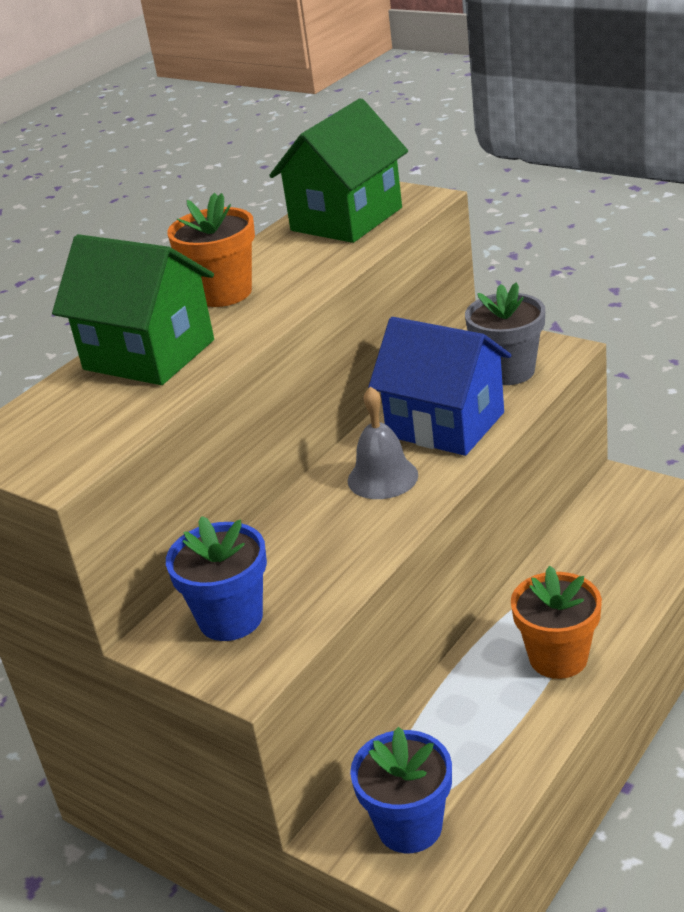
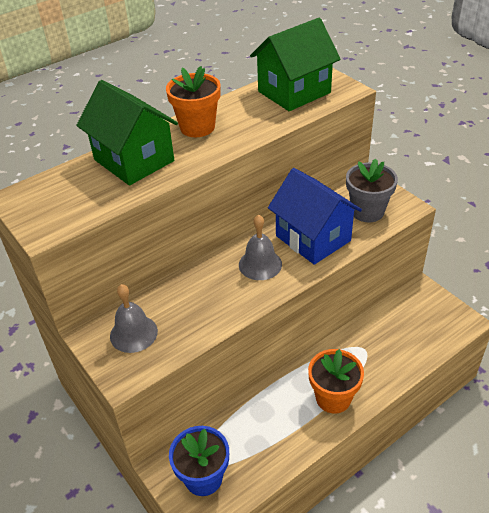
camera: 15 degrees right, 10 degrees up
(231, 618) = (133, 333): blue flower pot -> grey bell

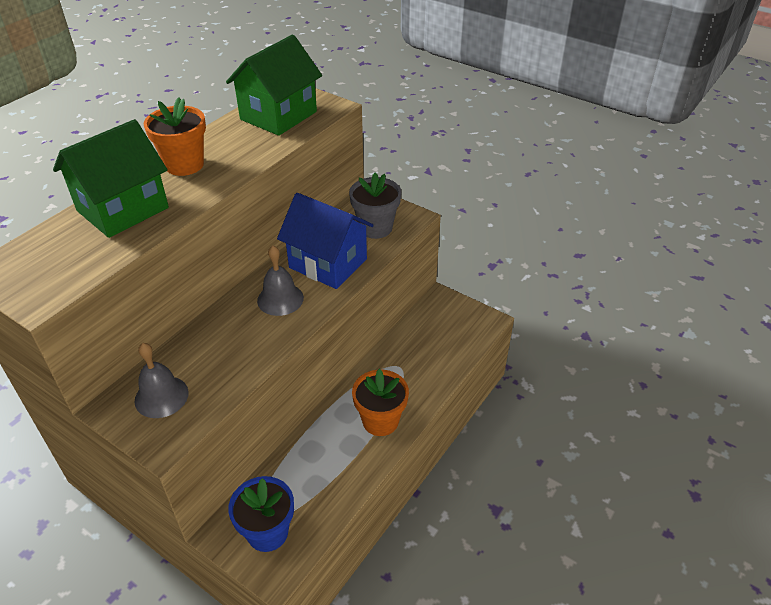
camera: 20 degrees left, 0 degrees up
(134, 160) = (123, 209): green house -> green house turned 75 degrees counterclockwise

